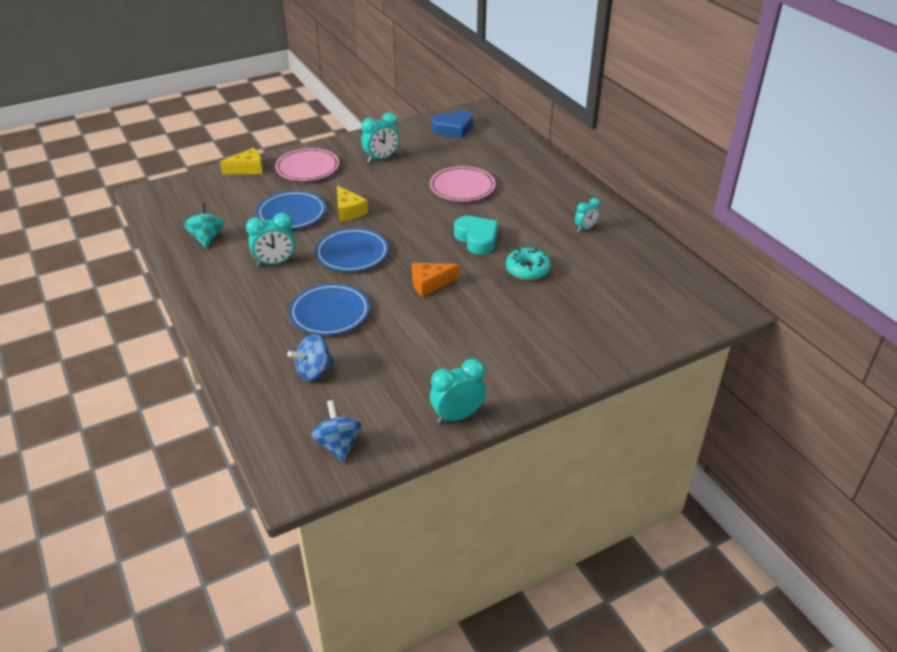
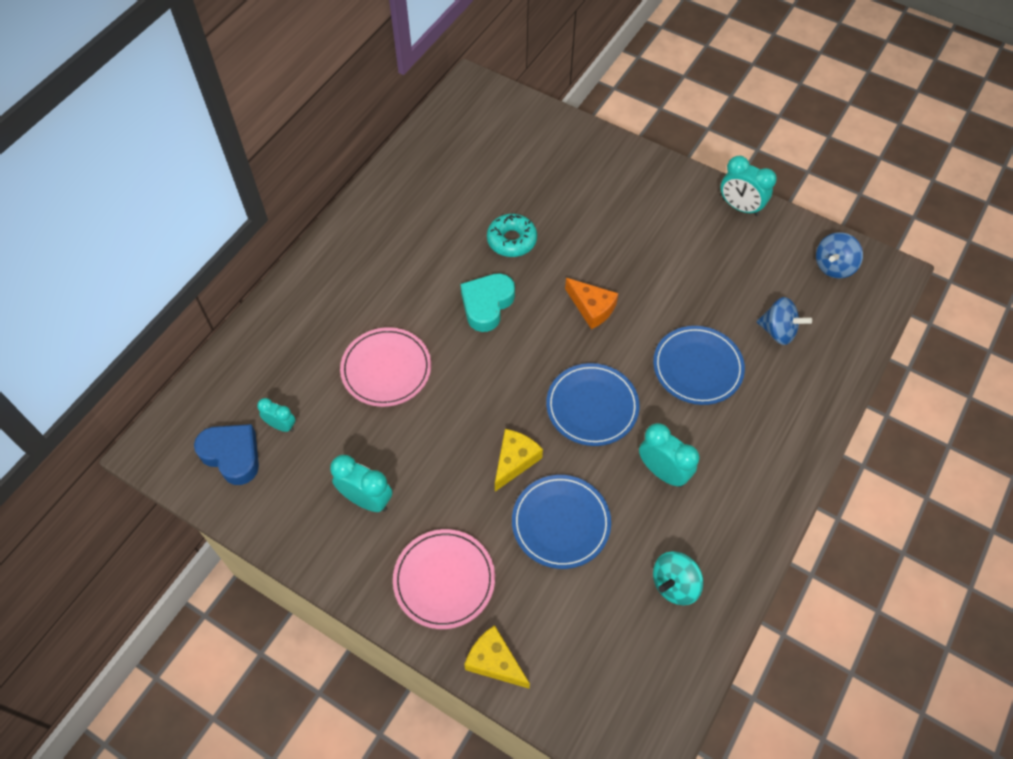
camera: 120 degrees left, 20 degrees up
(585, 228) = (405, 221): turquoise clock -> turquoise clock (281, 426)

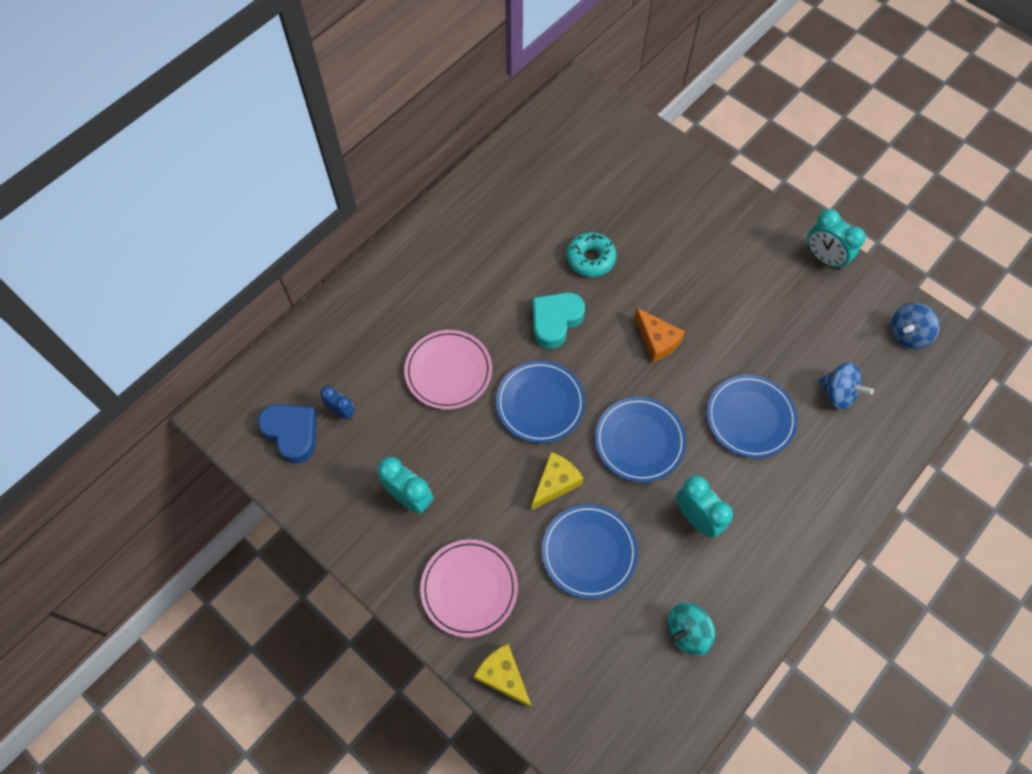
camera: 10 degrees right, 5 degrees up
(281, 426) = (341, 411): turquoise clock -> blue clock
(485, 386) = (540, 403): none -> blue plate

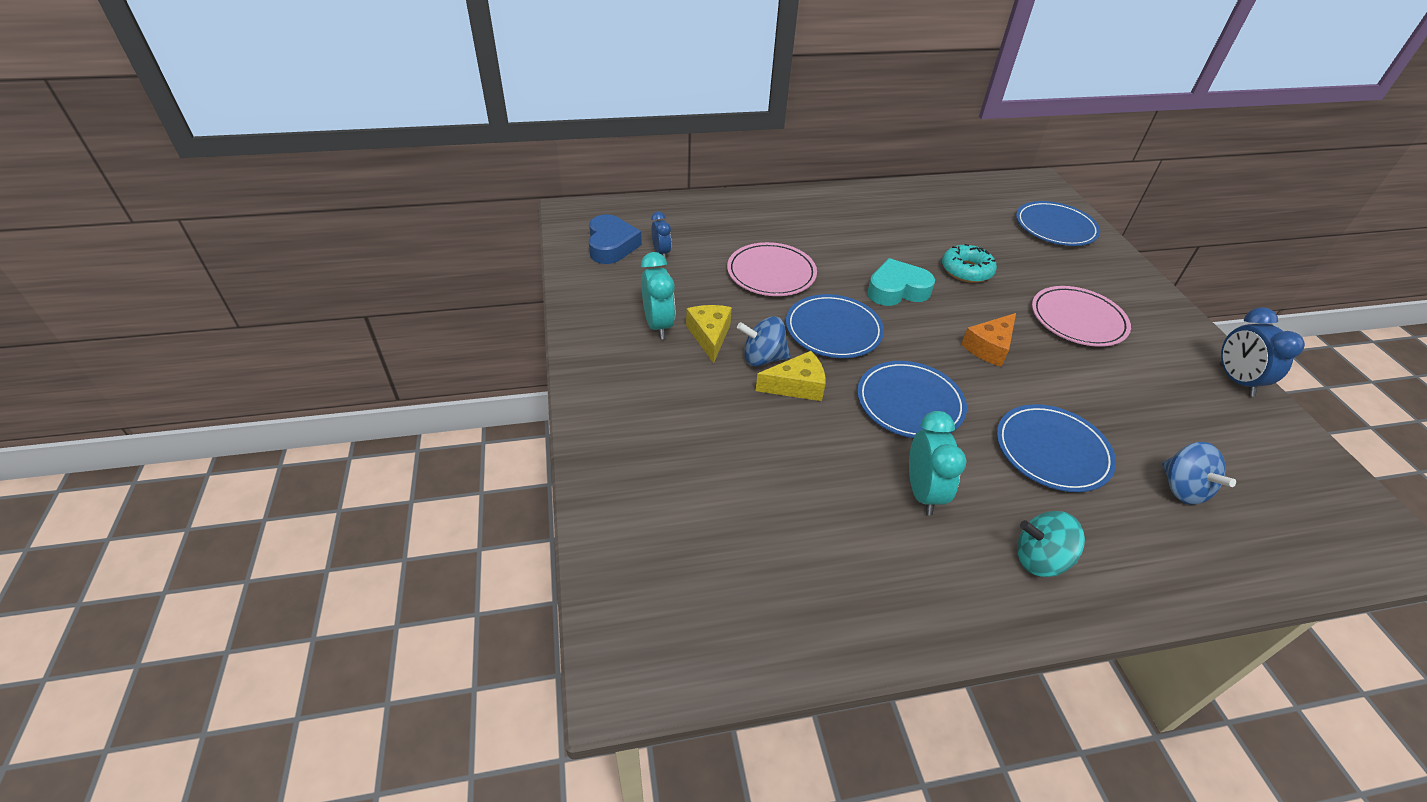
camera: 35 degrees right, 20 degrees down
(469, 588) = (644, 409): pink plate -> pink plate (1078, 320)
(503, 676) = (606, 488): yellow cheese -> yellow cheese (709, 336)
(589, 552) = (782, 451): blue plate -> blue plate (1055, 227)
(657, 340) = (989, 347): orange cheese -> orange cheese turned 45 degrees clockwise
(687, 632) = (829, 578): turquoise spinning top -> turquoise spinning top (1039, 559)
(824, 258) = (1235, 380): turquoise clock -> blue clock
(907, 334) = (1316, 488): blue spinning top -> blue spinning top (763, 358)

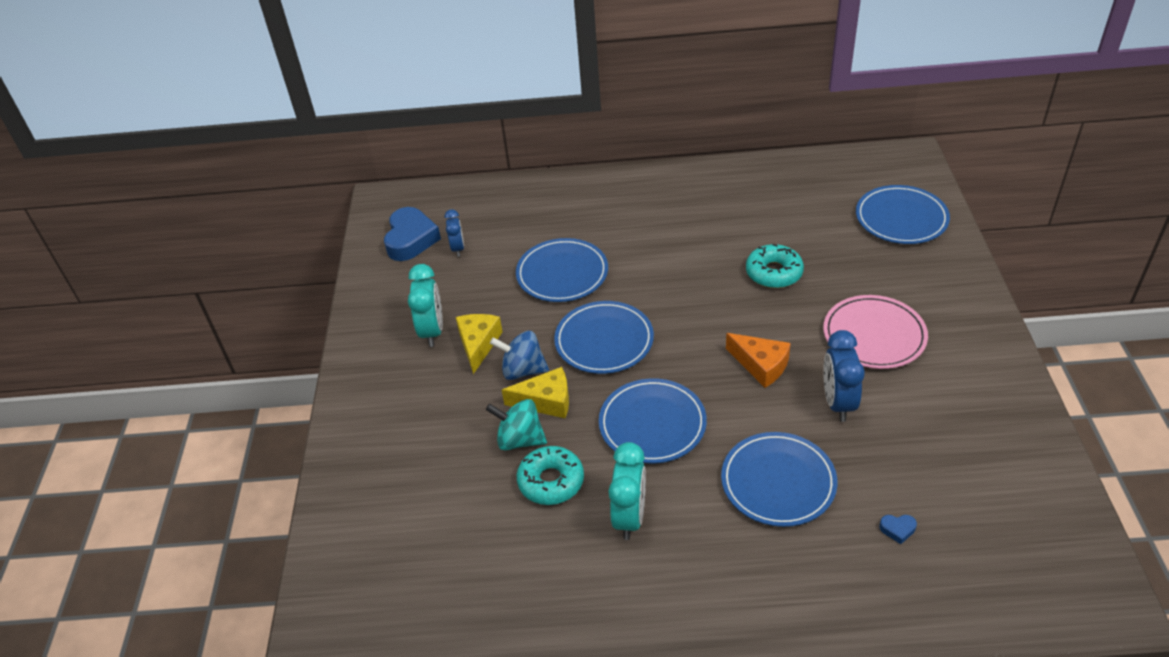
camera: 15 degrees right, 0 degrees up
(771, 273) = (562, 273): pink plate -> blue plate
(829, 462) = (551, 481): none -> turquoise donut
(897, 290) = (688, 295): turquoise heart -> none
(989, 347) = (761, 365): orange cheese -> orange cheese turned 105 degrees counterclockwise
(1039, 559) = (716, 589): turquoise spinning top -> turquoise spinning top (520, 439)
(1182, 489) = (897, 529): blue spinning top -> blue heart
(1235, 380) = (1021, 413): blue clock -> blue clock (838, 403)

